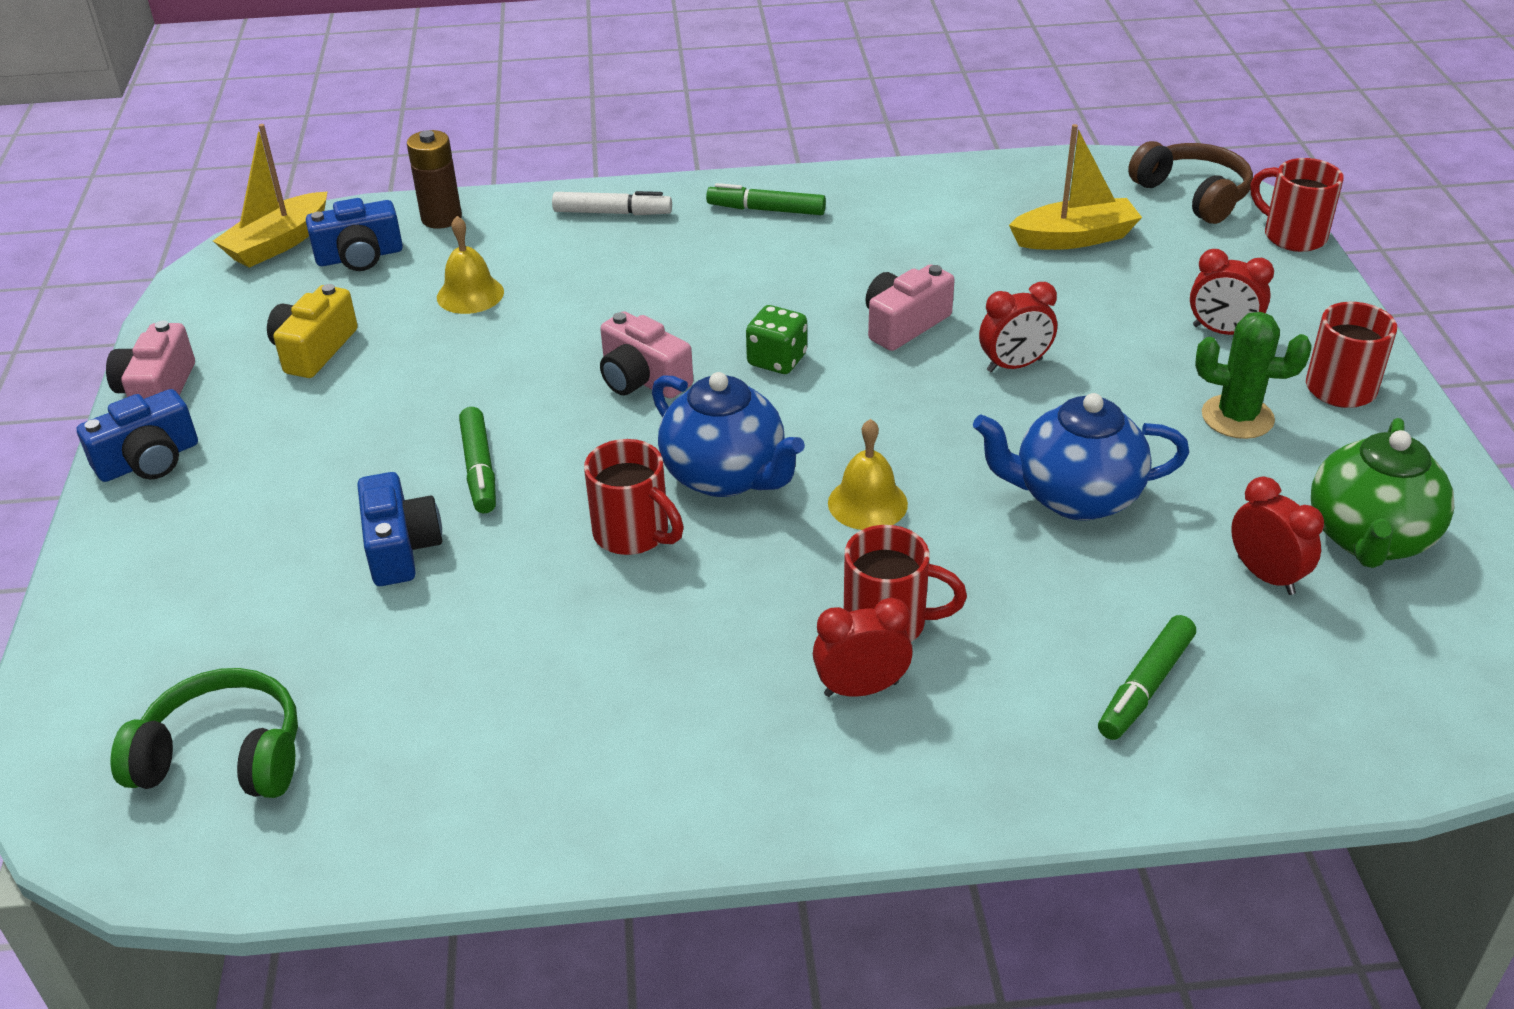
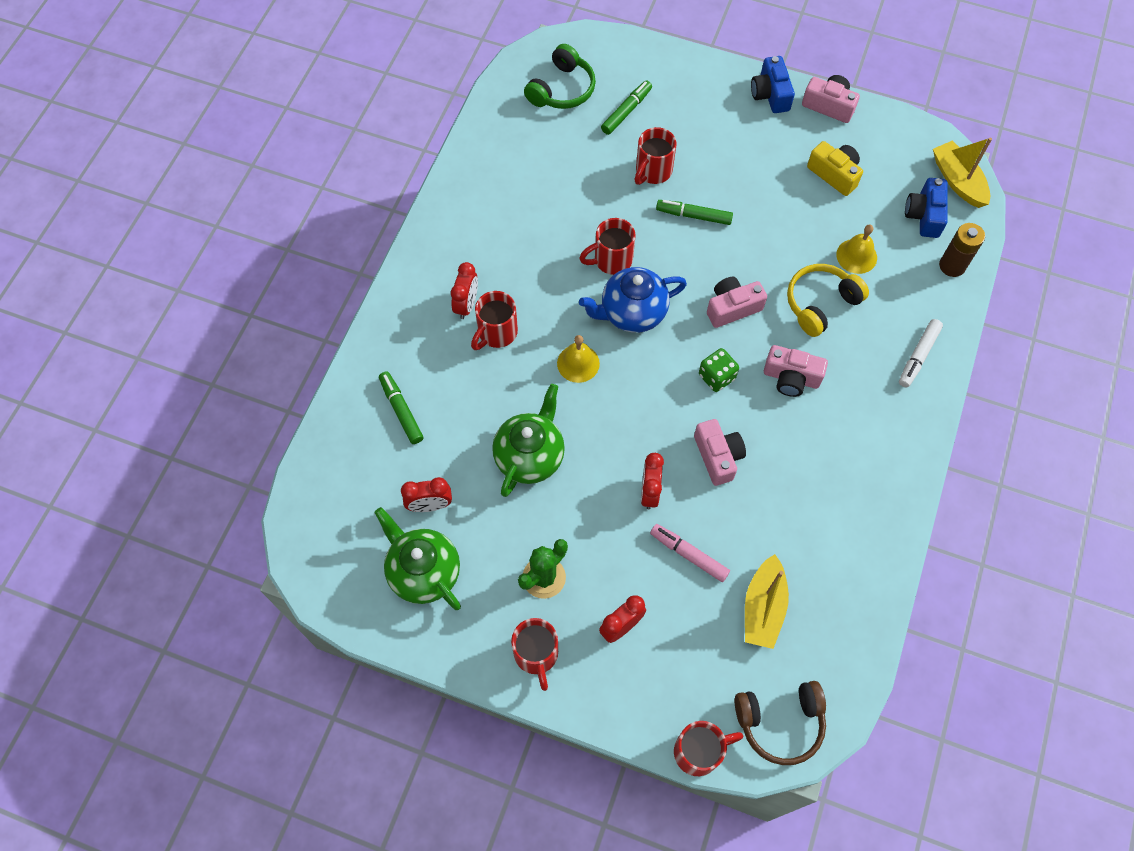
camera: 115 degrees right, 25 degrees up
(401, 548) = (652, 171): blue camera -> red mug
(578, 304) = (820, 303): none -> yellow headphones
(725, 298) = (791, 378): none -> pink camera
(766, 210) = (883, 442): green marker -> green marker (626, 111)
(1068, 308) = (689, 554): none -> pink marker
(1074, 497) = (530, 456): blue teapot -> green teapot

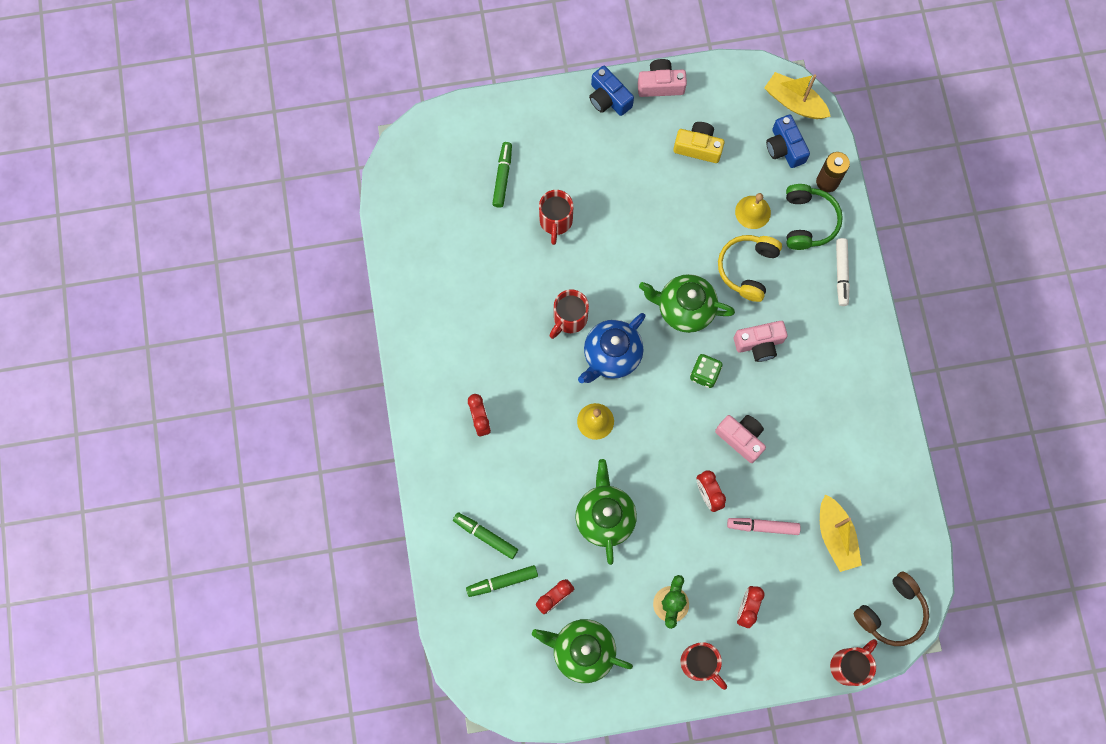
camera: 30 degrees left, 10 degrees up
(496, 333) = (518, 431): red mug -> none
(562, 89) = (438, 184): green headphones -> green headphones (808, 221)
(693, 216) = (610, 244): green marker -> green marker (502, 581)
(732, 308) = (684, 309): pink camera -> green teapot

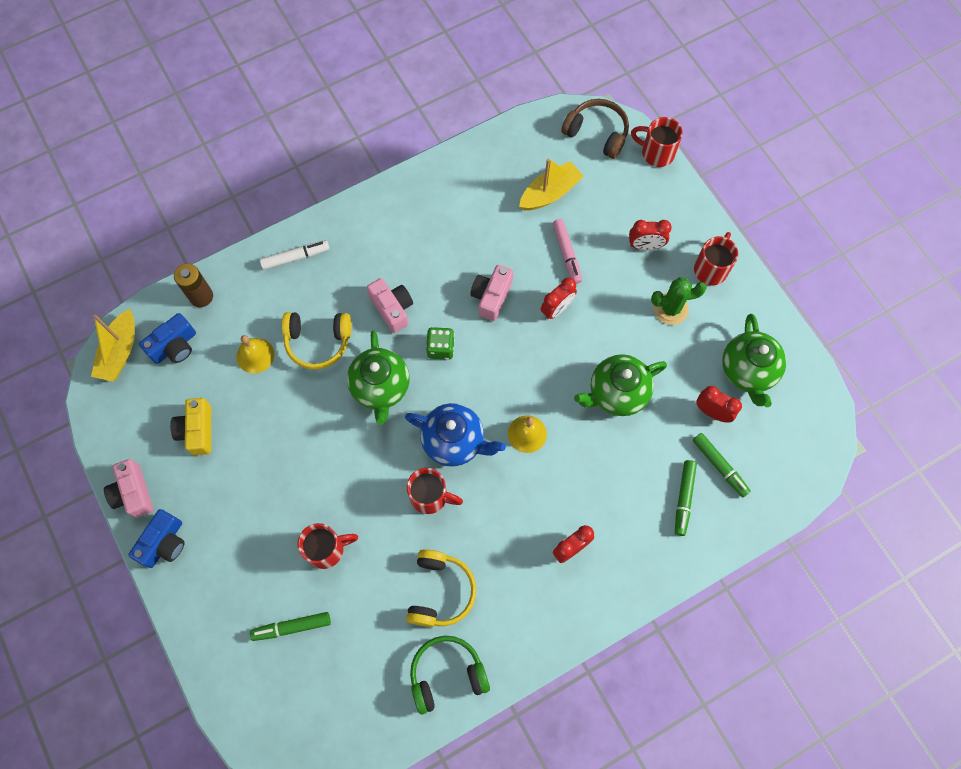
camera: 110 degrees left, 5 degrees down
(486, 300) = (440, 591): none -> yellow headphones
(808, 221) = (250, 301): green headphones -> green headphones (447, 674)

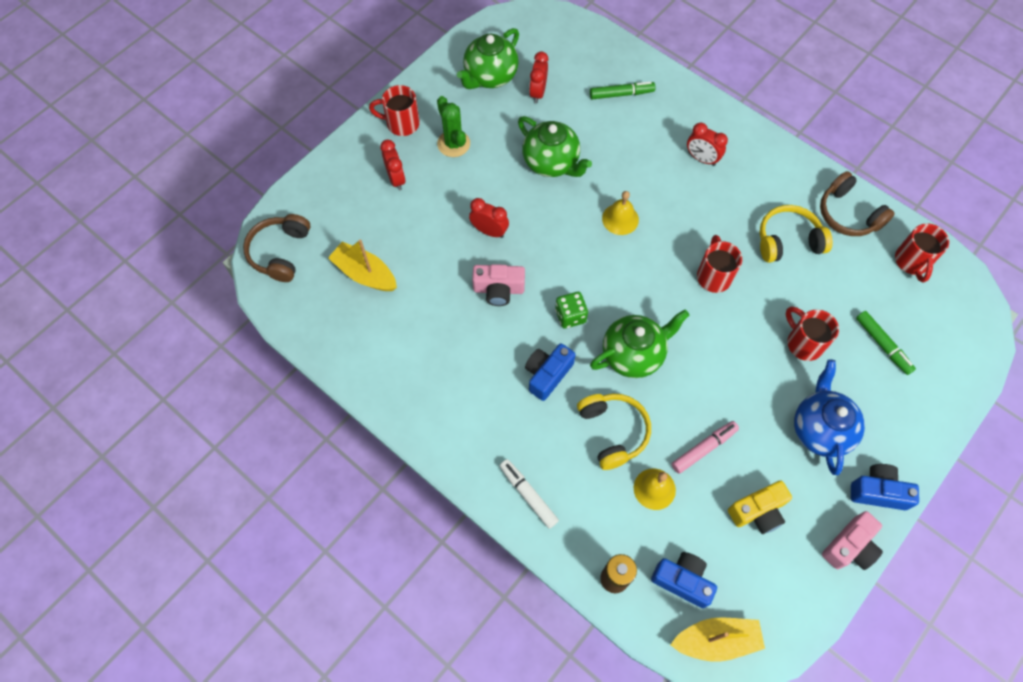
camera: 110 degrees left, 5 degrees down
(392, 308) = (547, 374): pink camera -> blue camera
(447, 674) = (848, 214): green headphones -> brown headphones
(454, 441) = (654, 273): blue teapot -> blue teapot (820, 429)
(566, 254) = (428, 240): pink marker -> pink marker (704, 448)
(656, 153) = (289, 196): red mug -> red mug (912, 262)
(719, 466) = (582, 77): green marker -> none
(748, 371) = (490, 77): green teapot -> green teapot turned 150 degrees clockwise

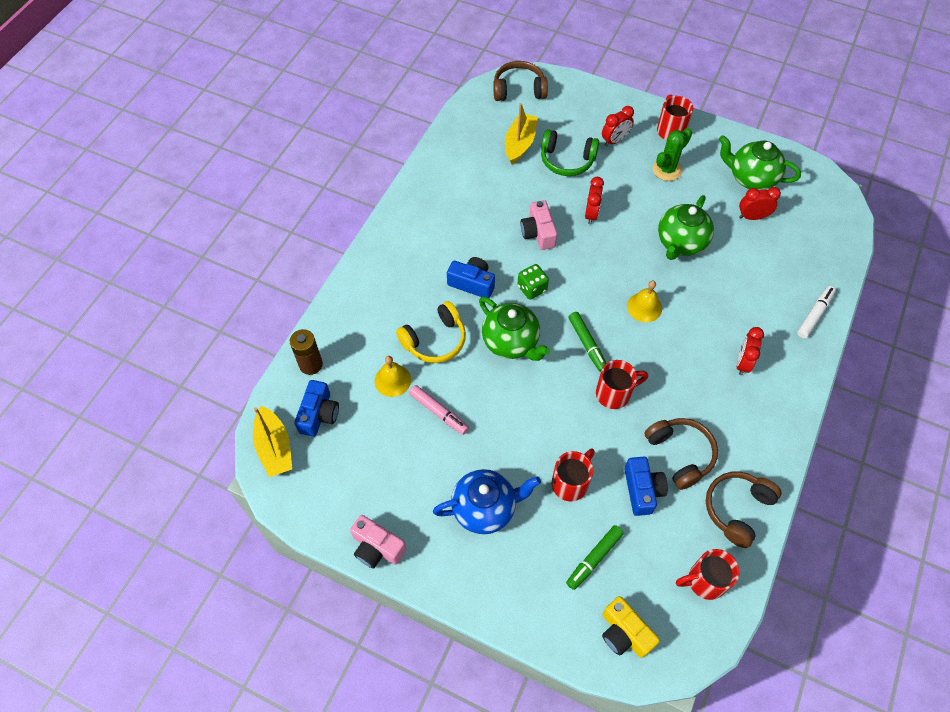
camera: 75 degrees right, 5 degrees down
(407, 233) = (567, 160): none -> green headphones
(528, 495) = (365, 292): white marker -> white marker (814, 315)
(621, 94) = (785, 282): green marker -> green marker (587, 344)
(758, 511) = (392, 464): yellow camera -> yellow camera (624, 633)
(788, 241) = (680, 454): yellow headphones -> brown headphones
(878, 491) = (436, 568): blue camera -> blue camera (642, 490)

